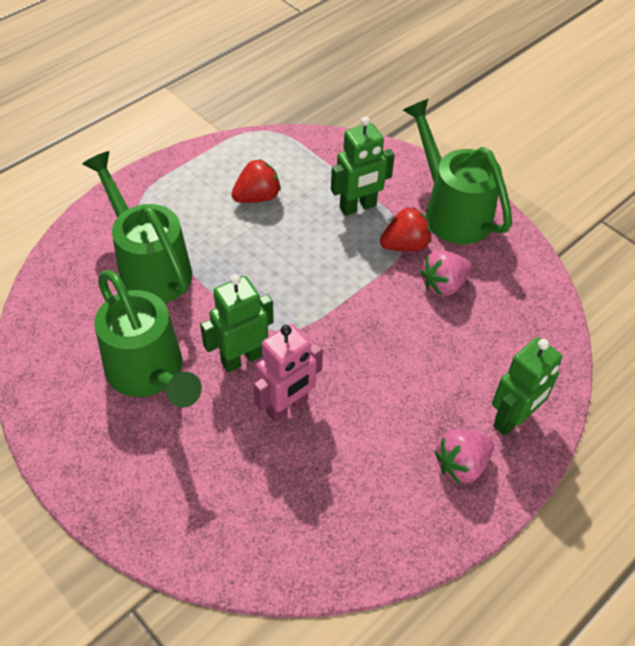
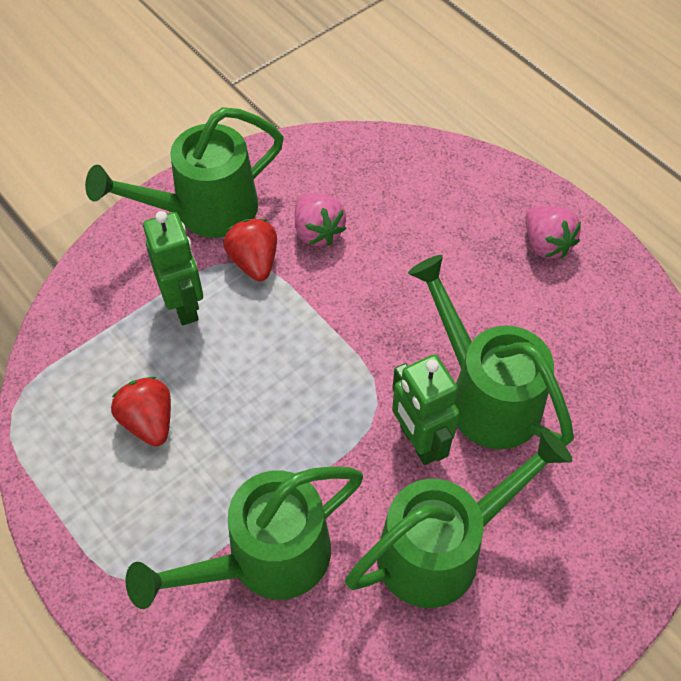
camera: 85 degrees left, 5 degrees up
(287, 407) = (485, 395): pink robot -> green watering can
(512, 419) = (492, 196): green robot -> none

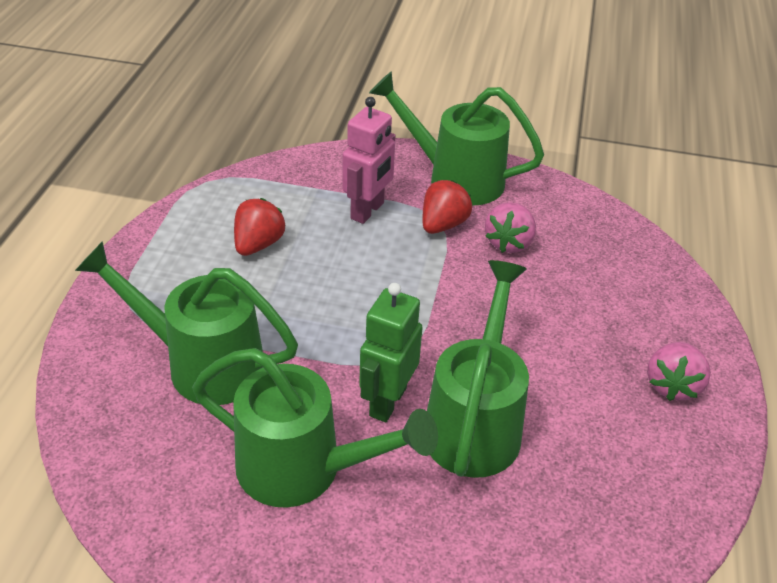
camera: 50 degrees right, 15 degrees down
(184, 305) = (368, 211): green robot -> pink robot

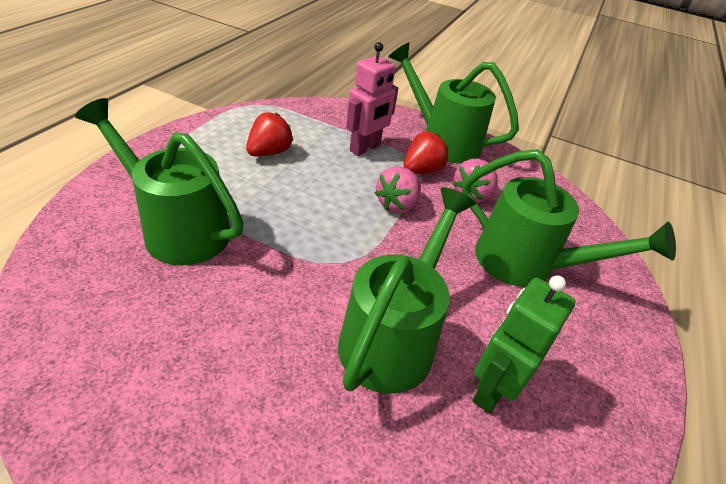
camera: 10 degrees right, 0 degrees up
(303, 469) = (216, 340): green watering can -> green watering can (525, 264)
(387, 401) = (319, 298): green robot -> green robot (491, 389)
(672, 385) = (593, 349): pink strawberry -> pink strawberry (397, 204)

